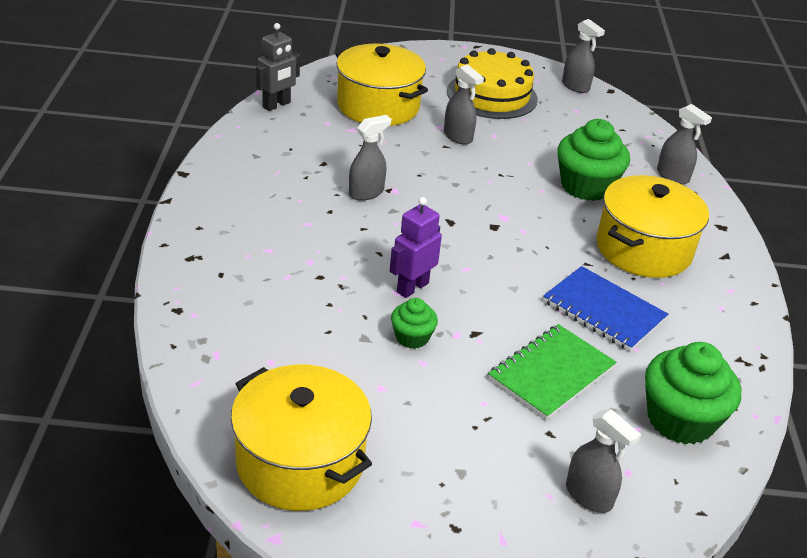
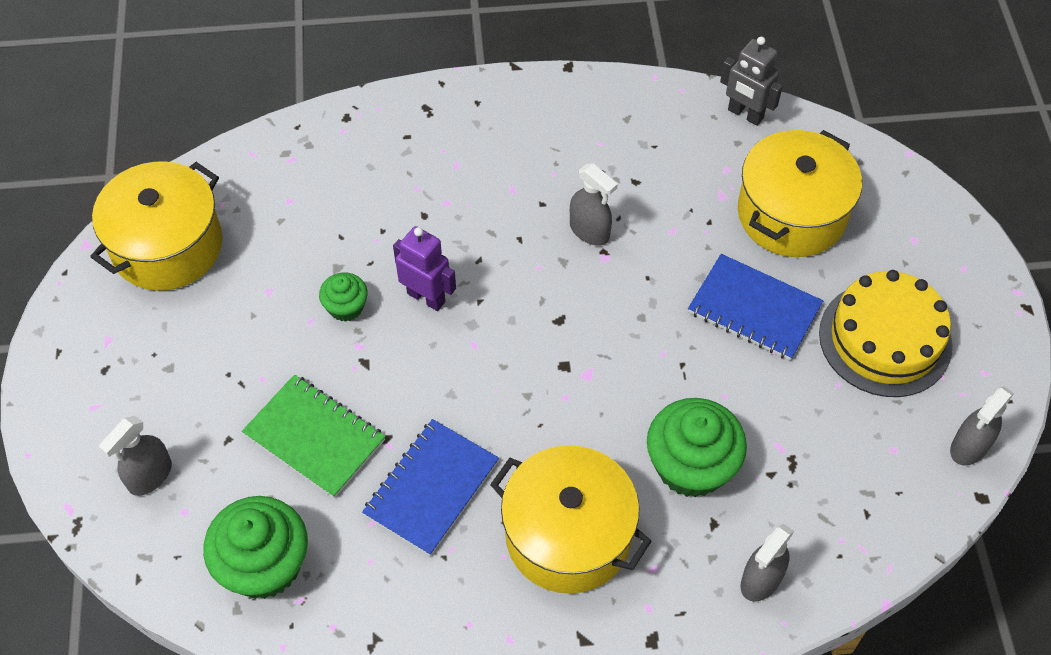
camera: 85 degrees right, 20 degrees up
(458, 136) = (754, 309): grey spray bottle -> blue notebook

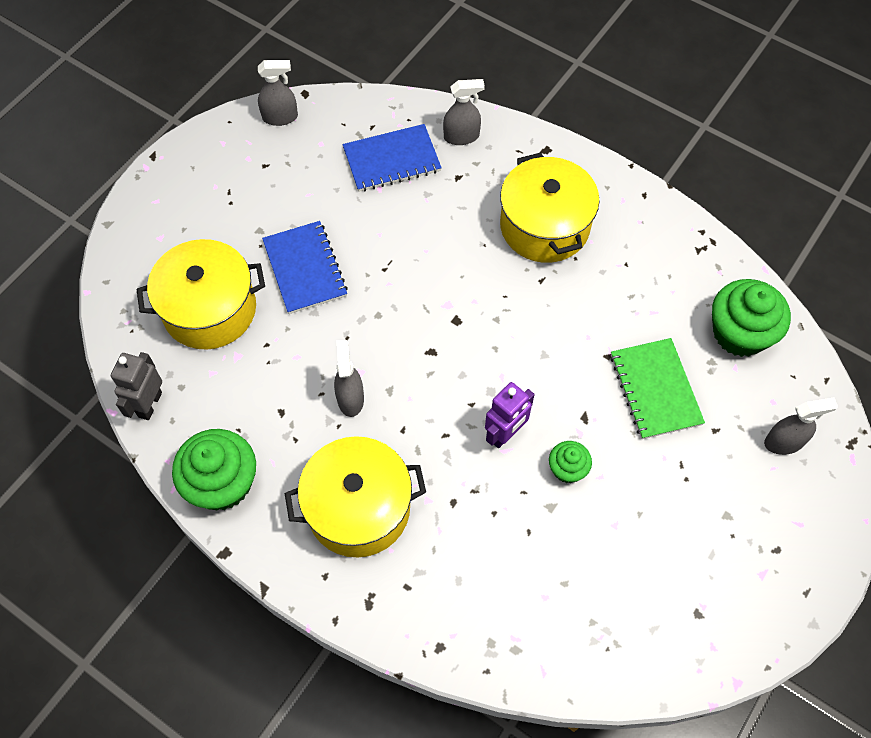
camera: 140 degrees left, 5 degrees up
(167, 246) = (669, 628): yellow pot -> yellow pot (358, 508)
(426, 297) = (505, 434): purple robot -> purple robot turned 120 degrees counterclockwise
(431, 488) = (603, 306): blue notebook -> blue notebook (392, 160)
(691, 466) = (439, 212): green cupcake -> green cupcake (222, 483)
(745, 114) = (149, 404): grey robot -> grey robot turned 150 degrees counterclockwise
(885, 339) = (252, 197): yellow cake -> none

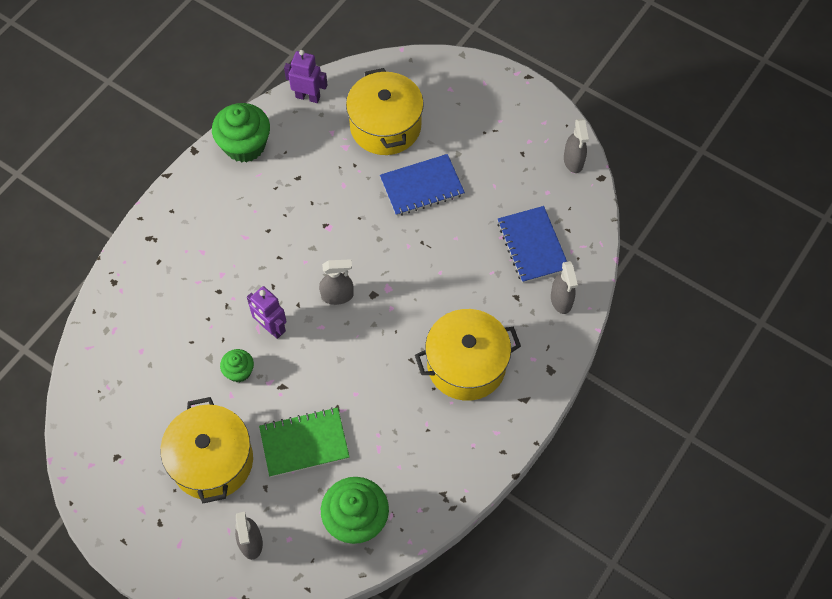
camera: 90 degrees right, 0 degrees up
(149, 404) = (308, 97): grey robot -> purple robot
(350, 398) = (306, 222): grey spray bottle -> grey spray bottle (337, 295)
(358, 508) = (219, 230): yellow pot -> yellow pot (212, 461)

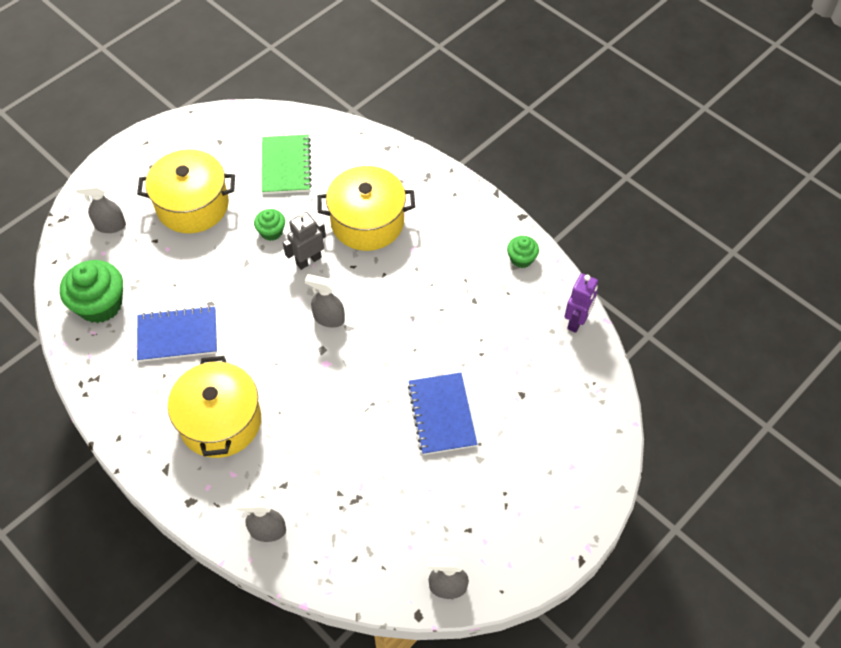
camera: 100 degrees right, 5 degrees down
(245, 145) = (521, 259): green cupcake -> green cupcake, size x0.53
(271, 328) = (308, 260): purple robot -> grey robot
(304, 443) = (185, 274): green notebook -> green notebook (286, 166)
(337, 295) = (328, 318): grey spray bottle -> grey spray bottle turned 105 degrees clockwise
(385, 126) = (527, 390): yellow pot -> yellow pot (367, 222)
(532, 245) = (343, 515): blue notebook -> blue notebook (177, 335)

